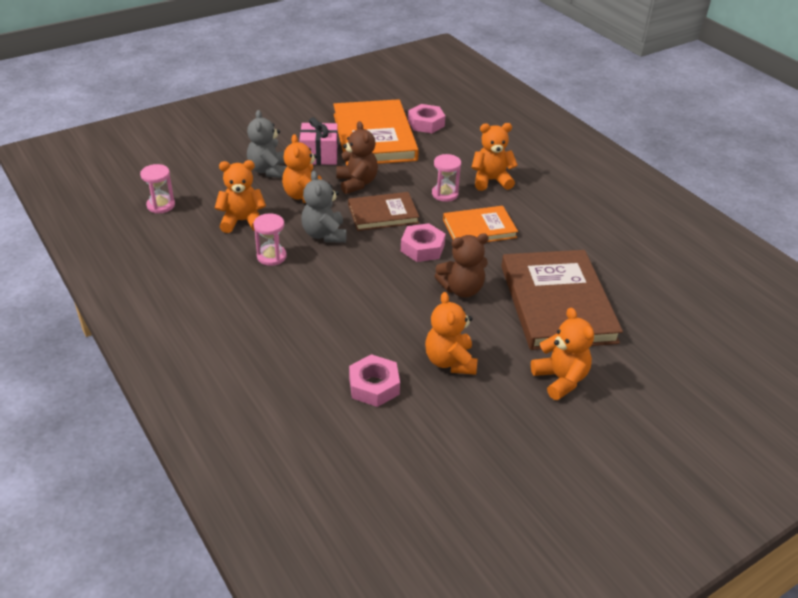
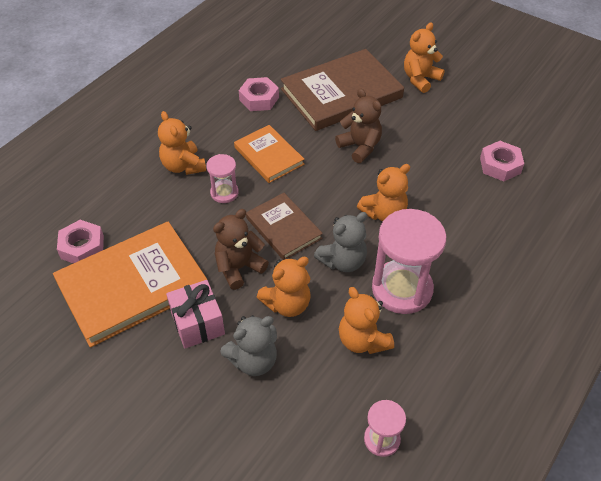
camera: 110 degrees left, 10 degrees up
(271, 256) = (402, 289): pink hourglass -> pink hourglass, size x1.94
(422, 248) = (320, 185): pink nut -> pink nut (259, 99)
(450, 361) = (445, 133): orange teddy bear -> orange teddy bear (384, 213)

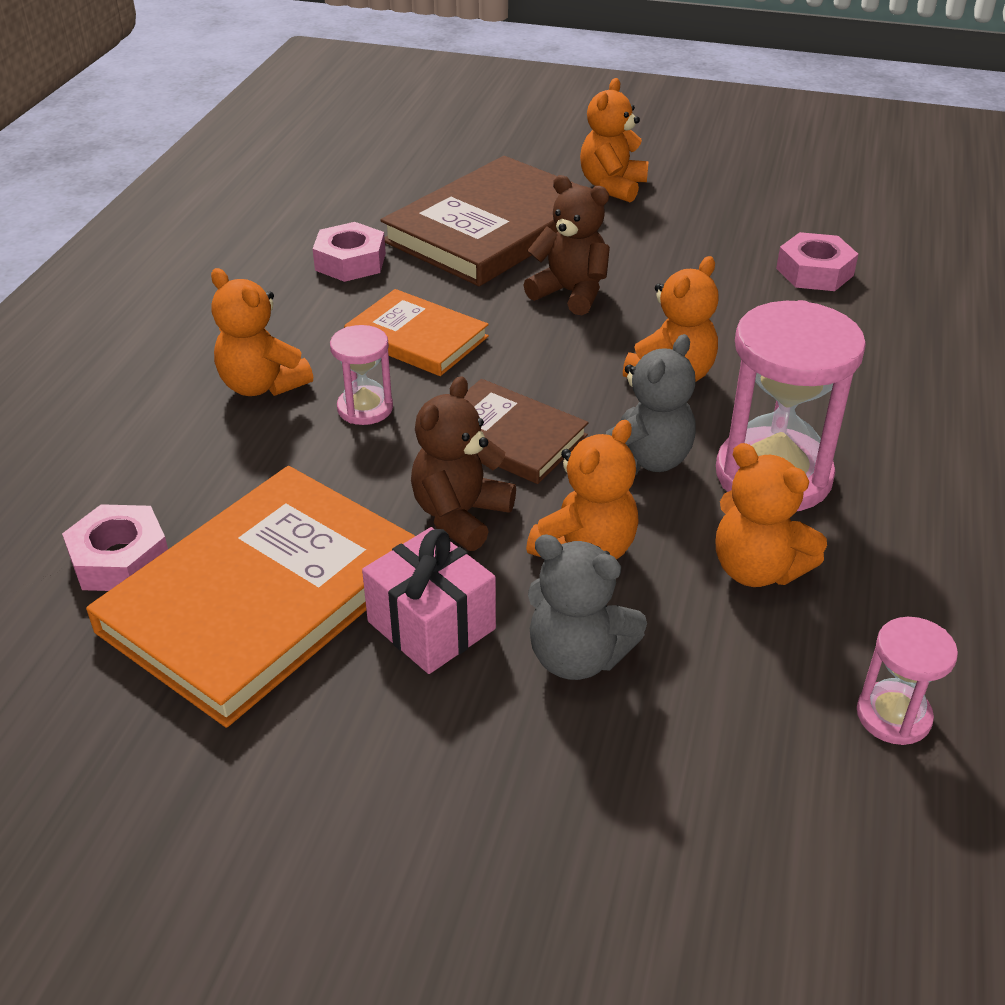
camera: 20 degrees left, 10 degrees down
(253, 360) = (577, 657): grey teddy bear -> grey teddy bear turned 75 degrees clockwise

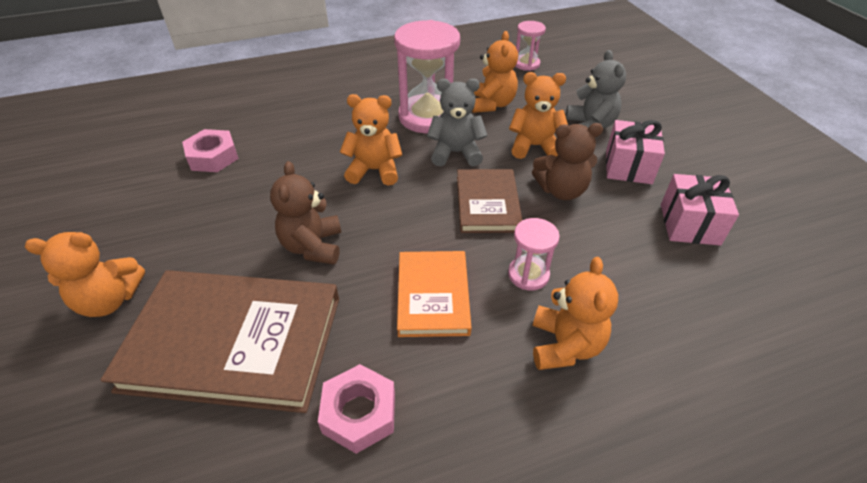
camera: 125 degrees left, 5 degrees up
(120, 559) = (751, 295): pink nut -> none
(261, 597) = (689, 224): orange book -> pink gift

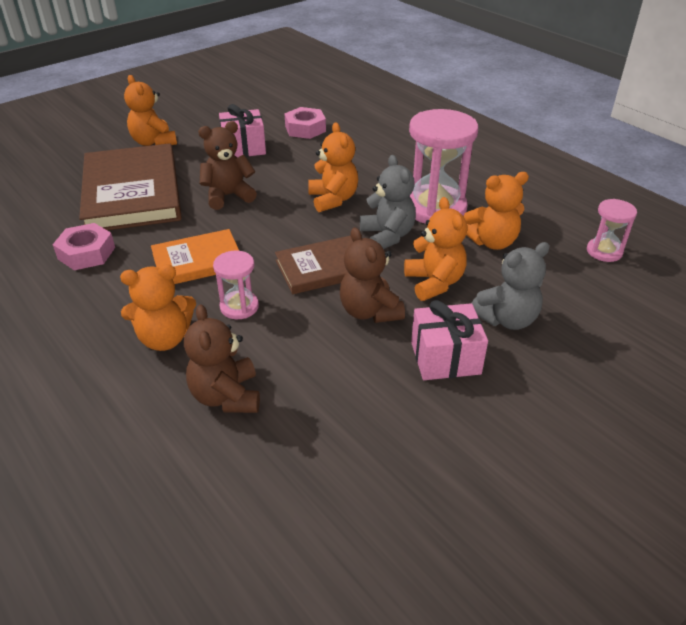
camera: 70 degrees right, 5 degrees down
(660, 307) = (226, 396): none -> brown teddy bear
(689, 224) = (365, 416): pink gift -> pink gift (244, 148)

